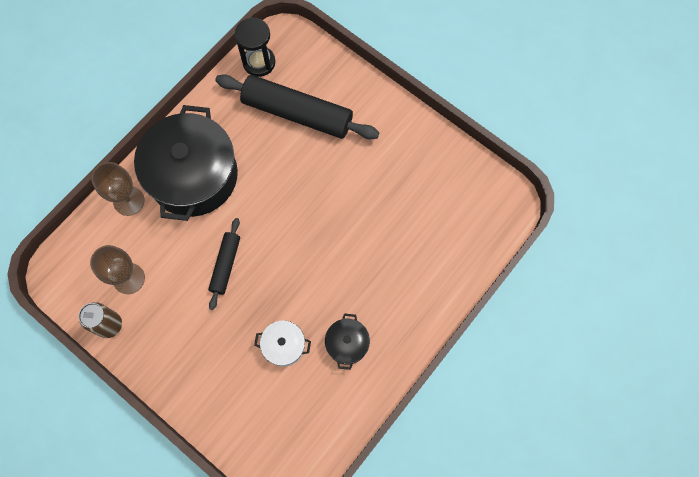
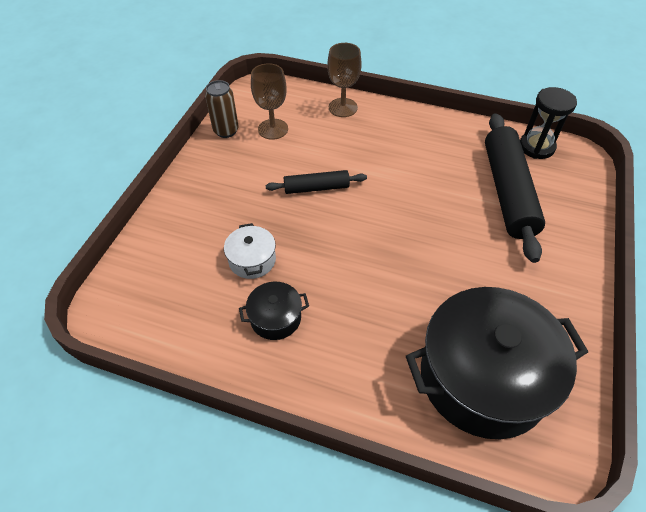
camera: 70 degrees right, 20 degrees down
(193, 176) = (391, 139): black pot -> black pot (483, 377)

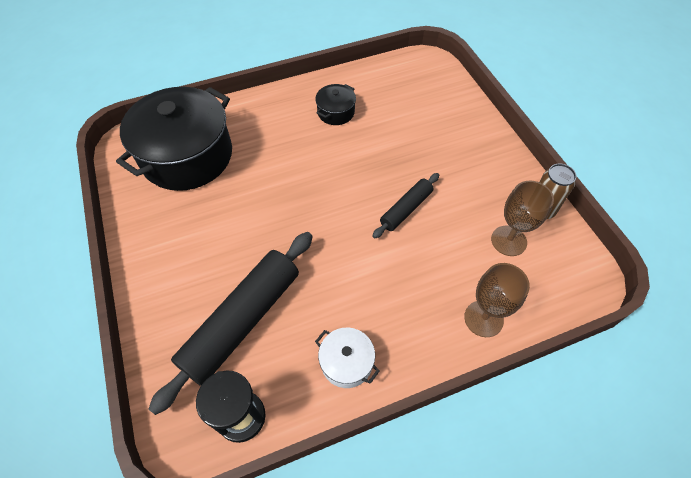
camera: 140 degrees right, 5 degrees up
(252, 260) = (387, 131): white pot -> white pot (346, 362)
(507, 192) = (243, 321): black rolling pin -> black rolling pin turned 75 degrees clockwise

